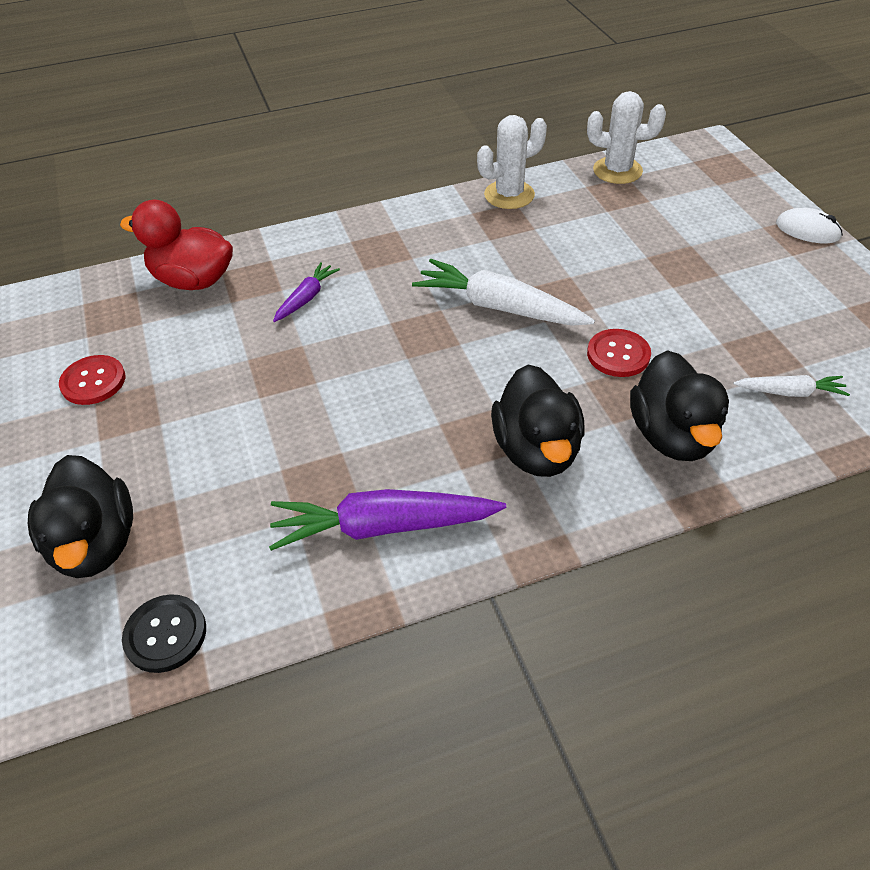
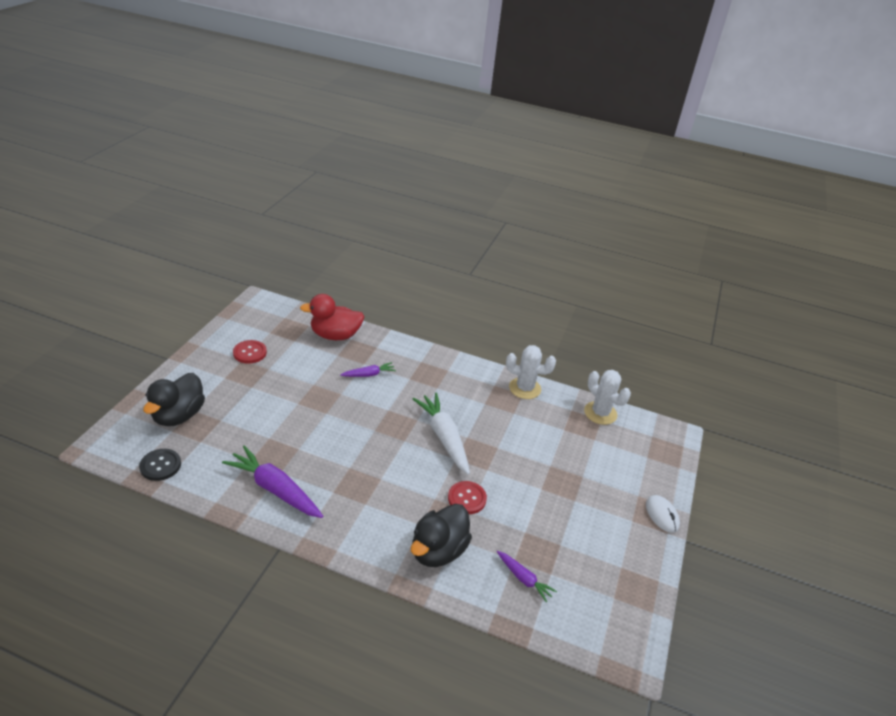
camera: 35 degrees right, 10 degrees down
(193, 280) = (335, 335): red duck -> red duck turned 60 degrees counterclockwise
(536, 450) = (372, 509): black duck -> none
(790, 392) = (523, 579): white carrot -> purple carrot

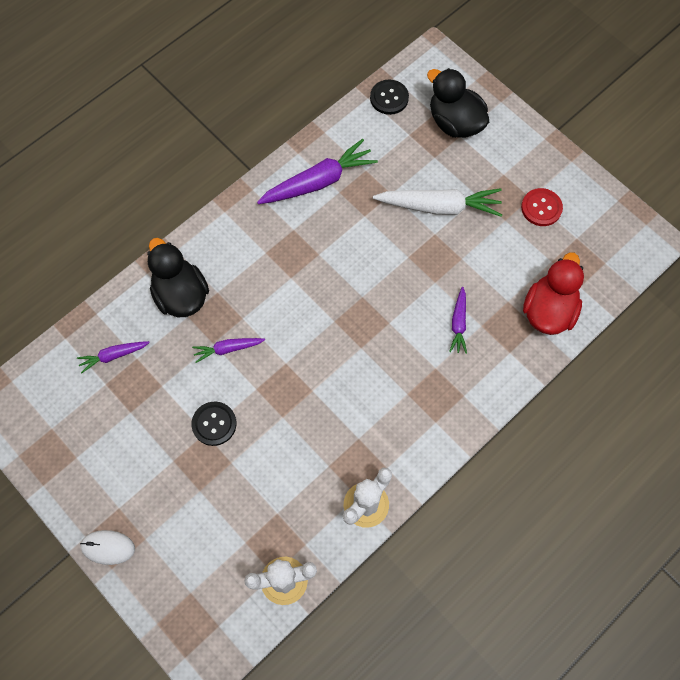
camera: 120 degrees right, 30 degrees up
(444, 437) = (321, 364): white carrot -> white carrot (439, 207)
(467, 498) = (228, 349): red button -> purple carrot
(530, 485) = (214, 424): none -> black button

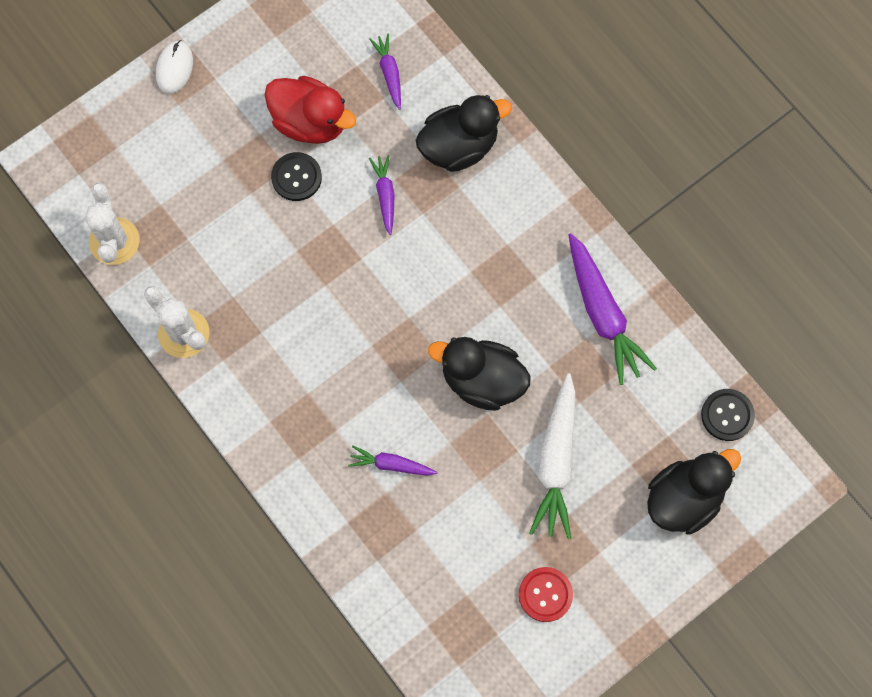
camera: 95 degrees right, 5 degrees up
(381, 262) = (482, 380): none -> black duck
(548, 311) = (398, 579): red duck -> red duck (310, 122)

